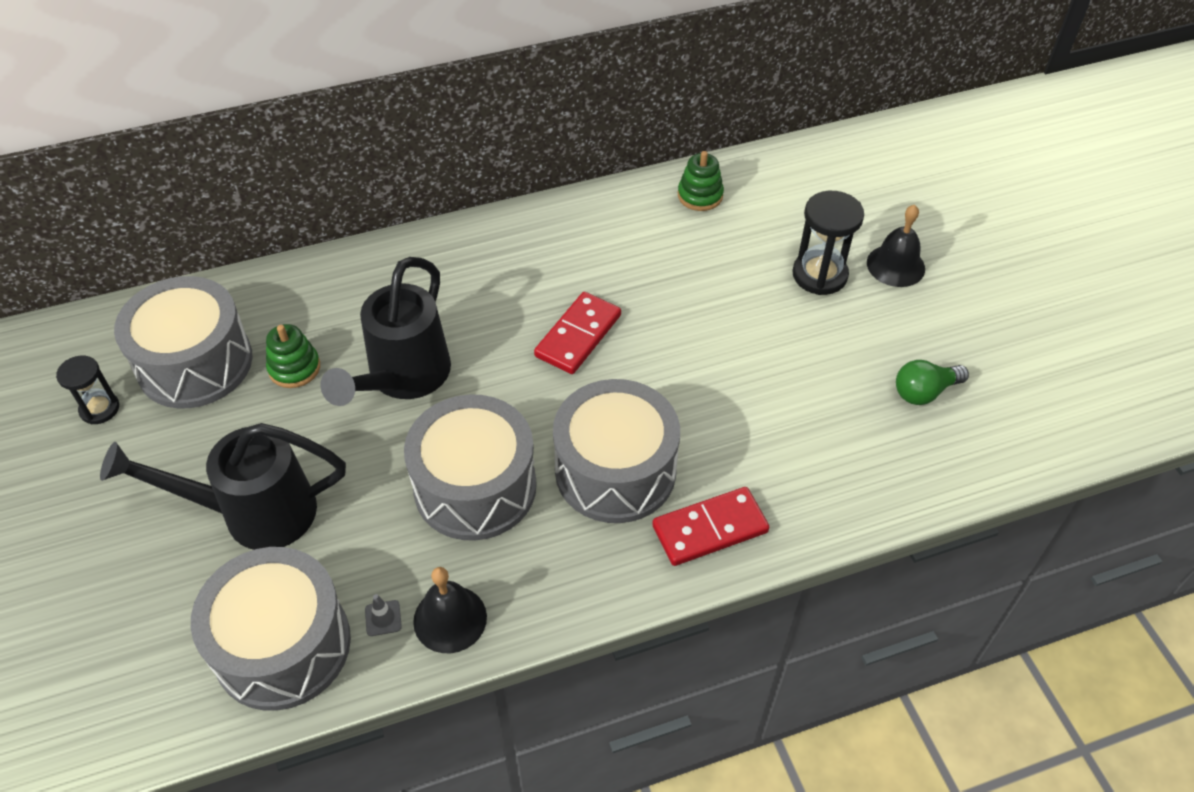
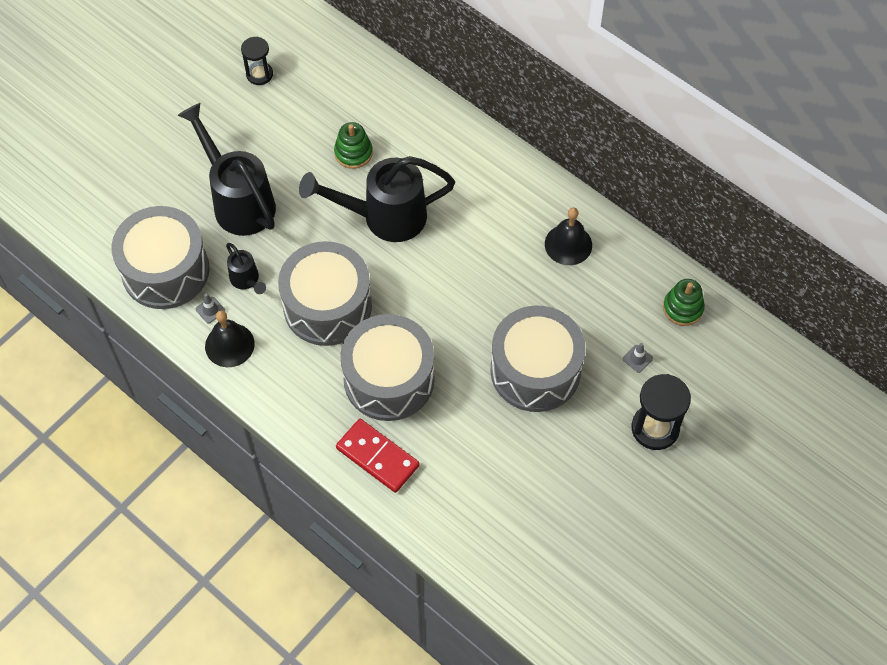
camera: 60 degrees right, 10 degrees up
(195, 363) = (323, 98): grey drum -> grey drum (535, 370)
(373, 556) = (246, 280): none -> black watering can
(578, 336) = (487, 299): red domino -> none
(733, 252) = (637, 358): none -> grey traffic cone
(895, 265) = (703, 478): black bell -> black bell (568, 244)
(924, 392) = (583, 546): green light bulb -> none

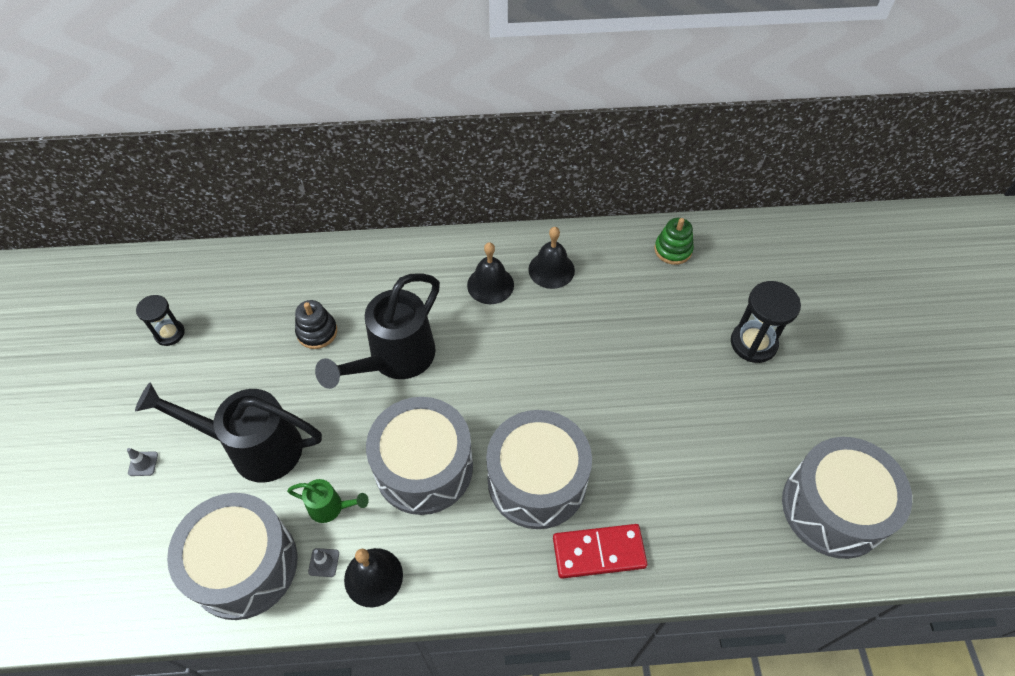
camera: 45 degrees left, 5 degrees down
(246, 280) = (331, 507): black watering can -> green watering can
(353, 153) = (317, 332): green stacking toy -> black stacking toy
(509, 218) = (490, 285): none -> black bell
(535, 370) = (632, 375): grey drum -> grey drum (833, 508)
(637, 358) = (686, 307): grey traffic cone -> grey traffic cone (143, 464)

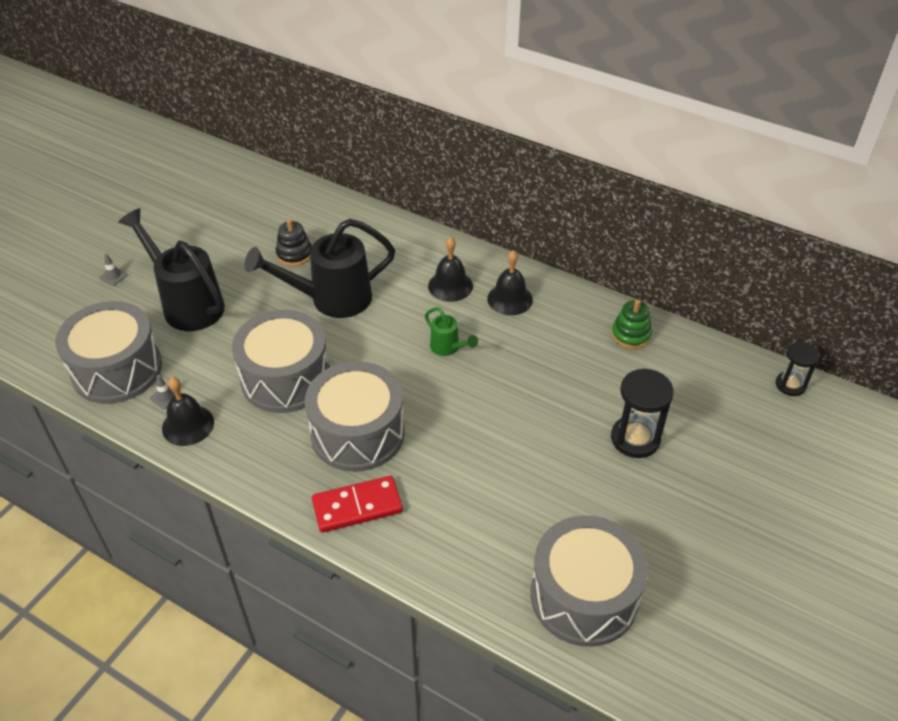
camera: 35 degrees right, 10 degrees down
(169, 333) = (199, 207): black hourglass -> black hourglass (790, 385)
(331, 507) = (201, 367): green watering can -> green watering can (448, 348)
(598, 552) = (357, 506): red domino -> red domino turned 45 degrees counterclockwise

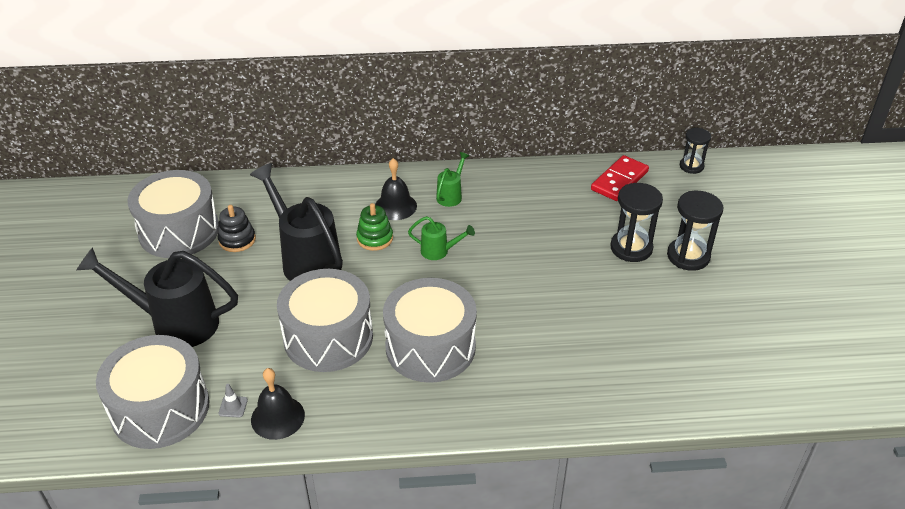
camera: 35 degrees left, 5 degrees down
(113, 276) = (73, 335): grey traffic cone -> none
(331, 299) = (306, 260): black watering can -> black watering can turned 105 degrees clockwise
(357, 506) = (484, 399): red domino -> red domino (619, 180)
(510, 299) = (451, 195): black bell -> green watering can
(584, 596) = (699, 367): grey drum -> grey drum (179, 231)
(630, 335) = (561, 181): green stacking toy -> green stacking toy (375, 238)
(687, 478) = (688, 256): none -> black hourglass

